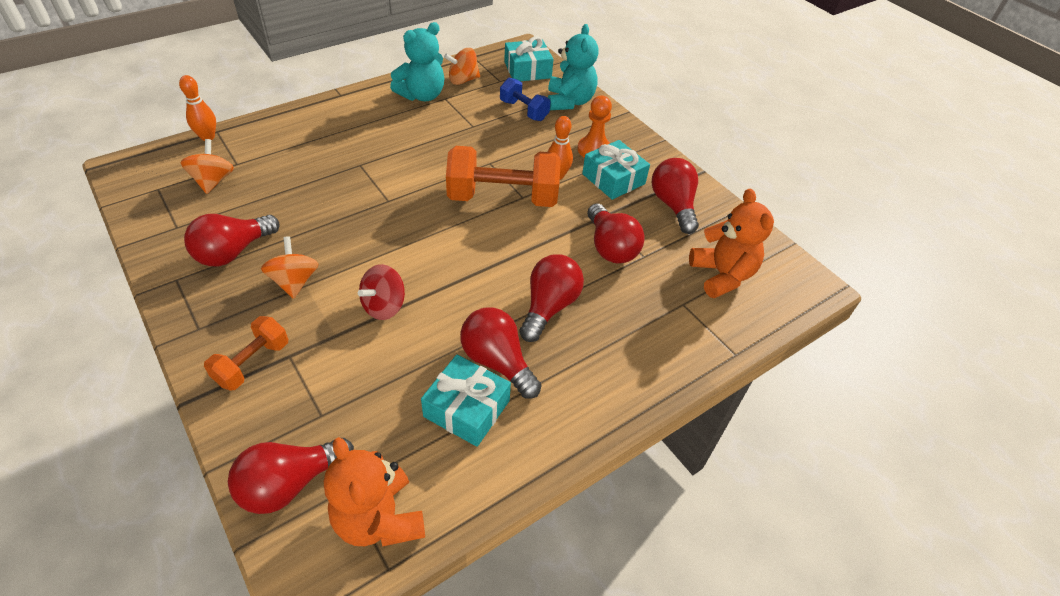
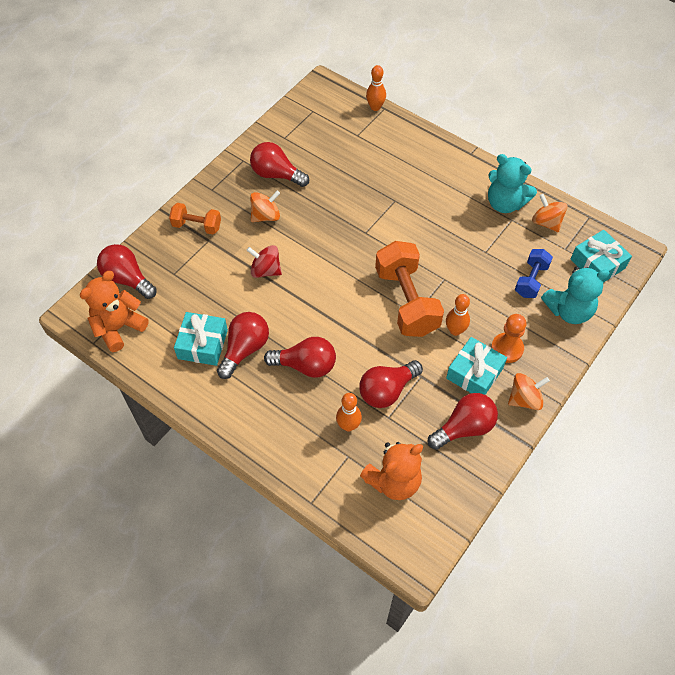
camera: 75 degrees right, 10 degrees up
(213, 181) = (334, 133): orange spinning top -> orange spinning top (524, 399)
(644, 292) = (348, 425): none -> orange bowling pin

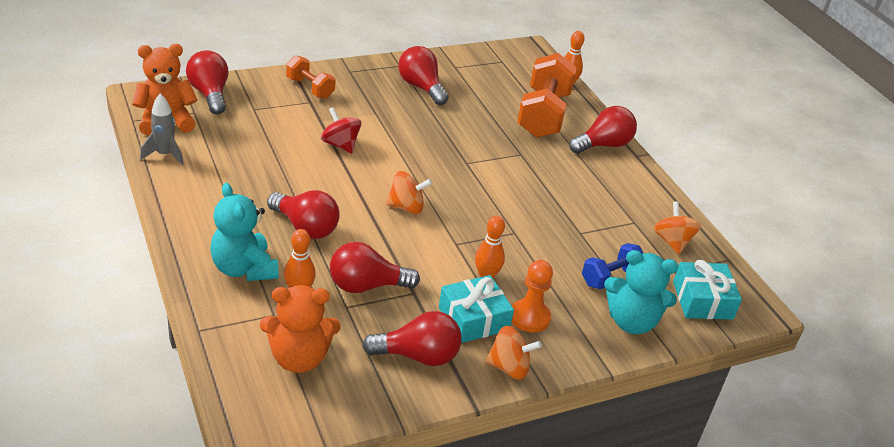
camera: 25 degrees right, 20 degrees down
(148, 362) = (165, 155): none -> grey rocket
(203, 344) = (226, 166): turquoise gift -> none
(245, 349) = (261, 188): red light bulb -> red light bulb (603, 145)
(266, 216) = (381, 109): orange spinning top -> orange spinning top (406, 207)
(406, 301) = (457, 230): orange dumbbell -> orange dumbbell (543, 115)
(505, 203) = (638, 207): turquoise teddy bear -> turquoise teddy bear (244, 269)

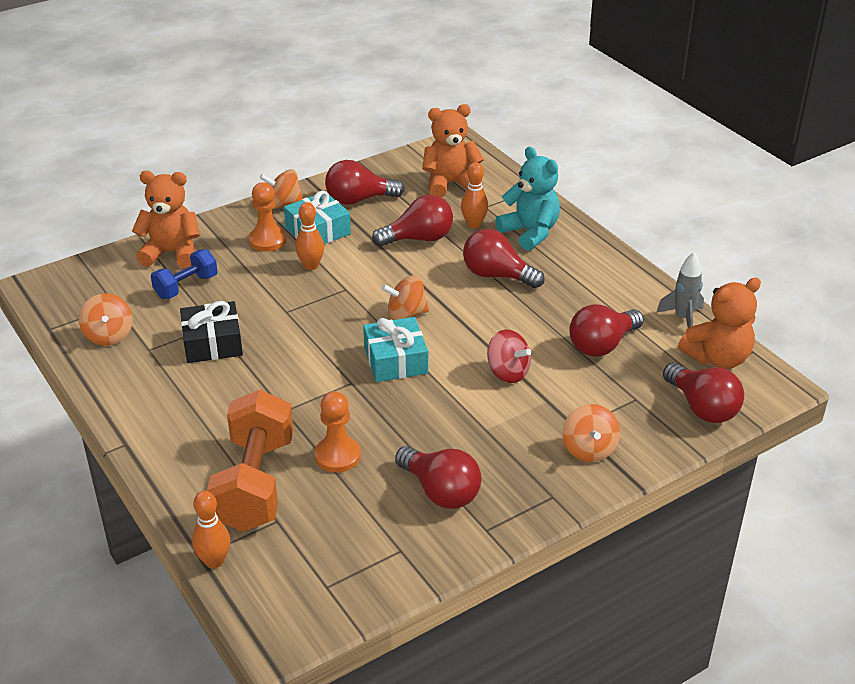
camera: 175 degrees right, 0 degrees up
(310, 88) = (589, 449): orange dumbbell -> orange spinning top
(485, 119) = (337, 456): none -> orange pawn
(580, 216) = (212, 343): none -> black gift
(603, 145) = (170, 450): red light bulb -> red light bulb (602, 345)
(631, 322) = (172, 253): turquoise teddy bear -> orange teddy bear
(702, 300) = (94, 283): turquoise gift -> turquoise gift (395, 360)

